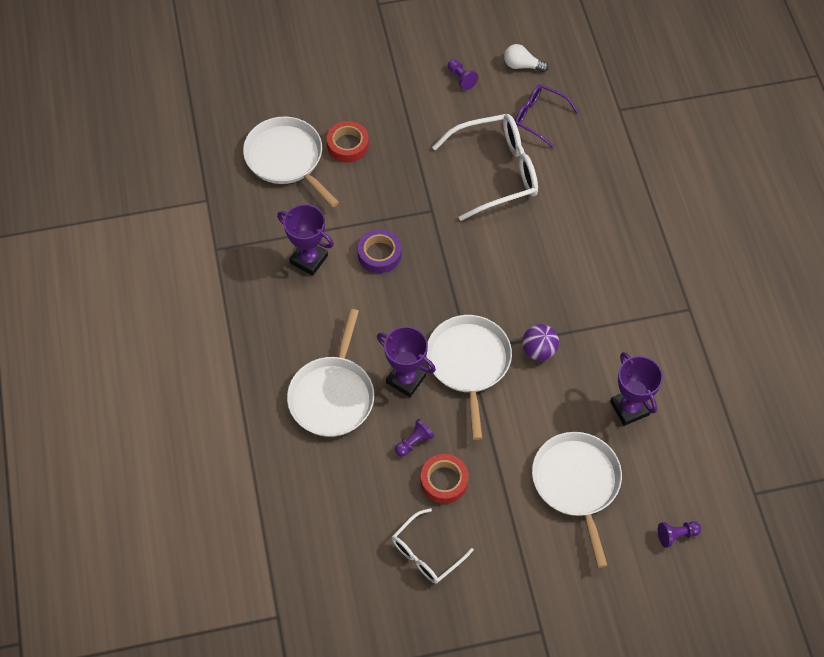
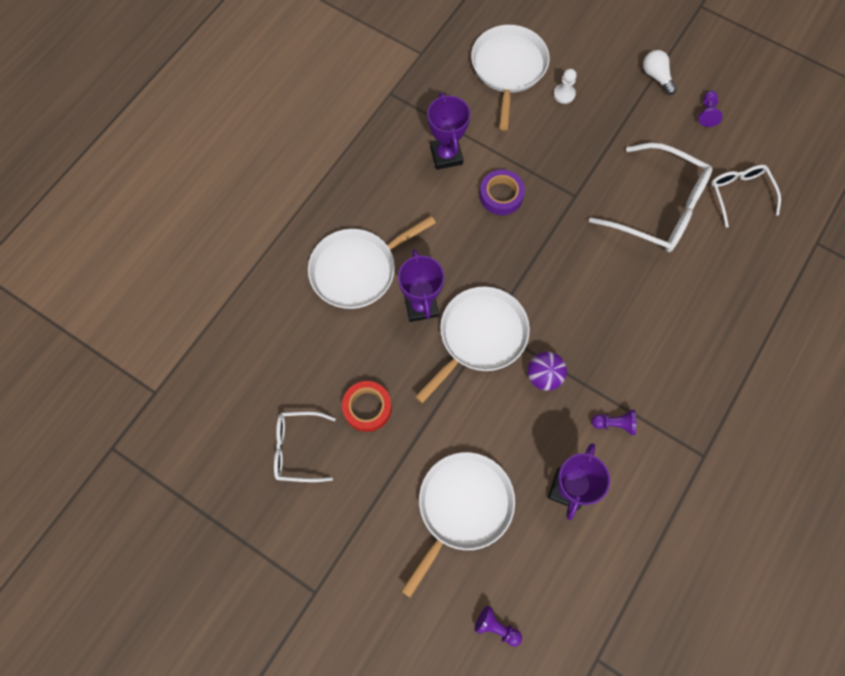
camera: 45 degrees right, 10 degrees up
(348, 145) = (564, 94): red tape -> white pawn
(414, 442) = (377, 358): purple pawn -> purple pawn (614, 424)
(522, 65) = (769, 142): white light bulb -> white light bulb (656, 77)
(538, 117) = (739, 194): purple glasses -> white glasses

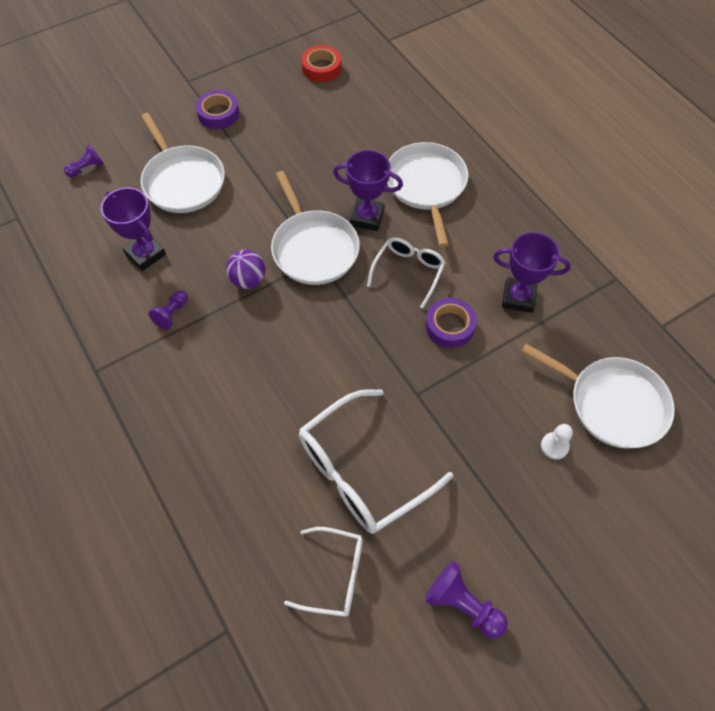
camera: 115 degrees right, 10 degrees down
(297, 448) = (294, 102): white glasses -> white glasses (408, 271)
(351, 524) = (218, 114): none -> purple tape
(367, 407) = (299, 151): red tape -> red tape (321, 68)
(656, 77) = (542, 570): white light bulb -> none
(707, 113) = (462, 604): purple pawn -> purple pawn, size x1.56

